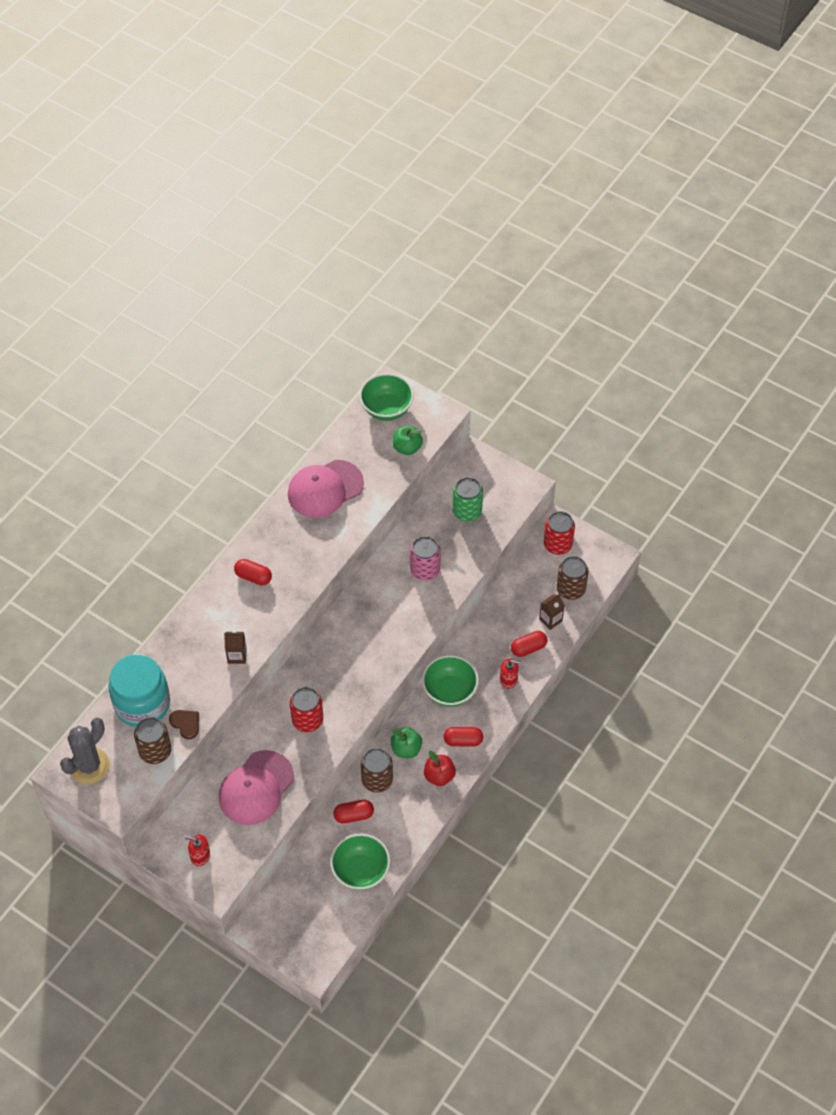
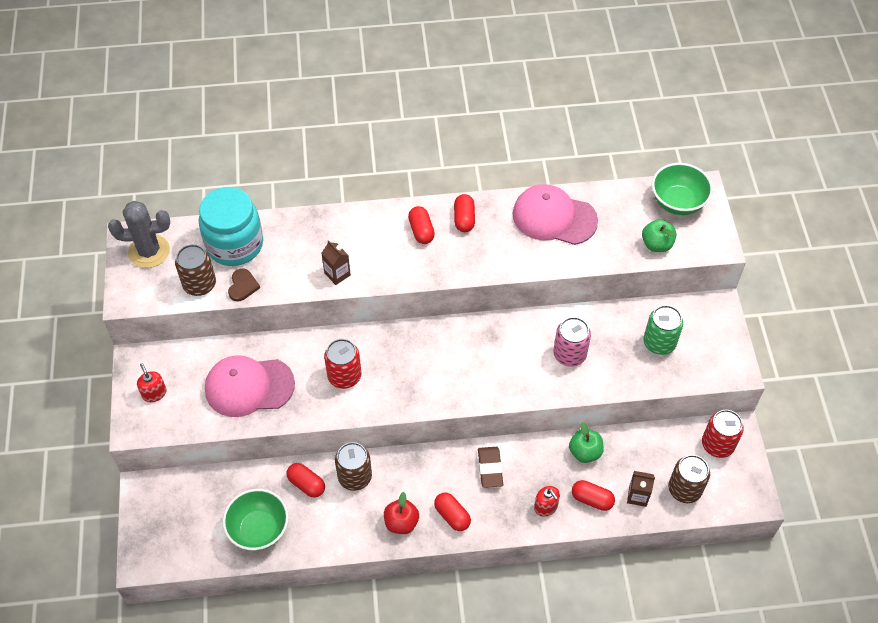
camera: 50 degrees right, 0 degrees up
(270, 543) = (464, 219): none -> red capsule
(406, 749) = (404, 477): green apple -> green apple (585, 452)
(449, 691) = (490, 468): green bowl -> brown eraser

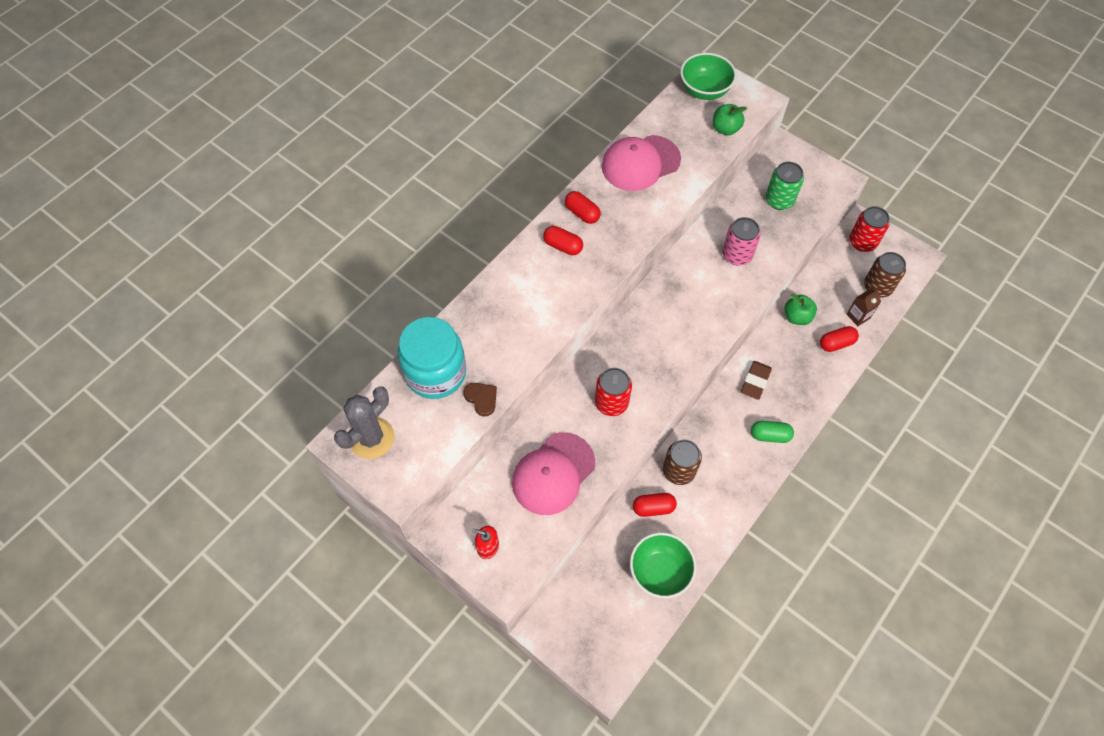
camera: 45 degrees left, 5 degrees up
(199, 284) = (446, 427): brown can -> none
(337, 274) = (541, 328): brown carton -> none
(401, 522) = (745, 471): red apple -> none
(452, 516) = (770, 435): red capsule -> green capsule
(490, 468) = (755, 381): brown eraser -> brown eraser turned 75 degrees clockwise
(546, 507) = (816, 374): red soap dispenser -> none

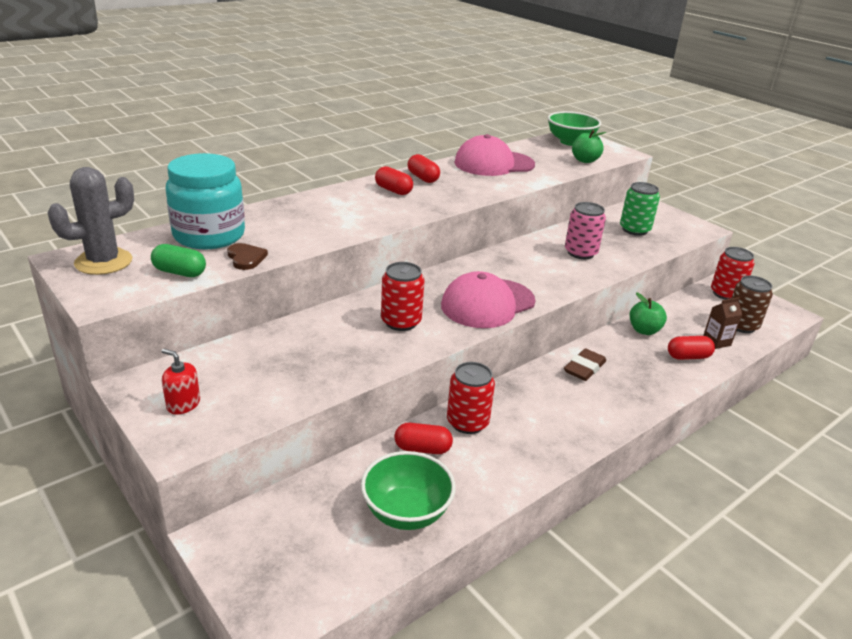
camera: 10 degrees right, 30 degrees down
(553, 473) = (303, 361): pink cap -> pink cap (487, 303)
(678, 471) = (467, 422): brown can -> red can
(770, 435) = (592, 414): green capsule -> green capsule (180, 272)

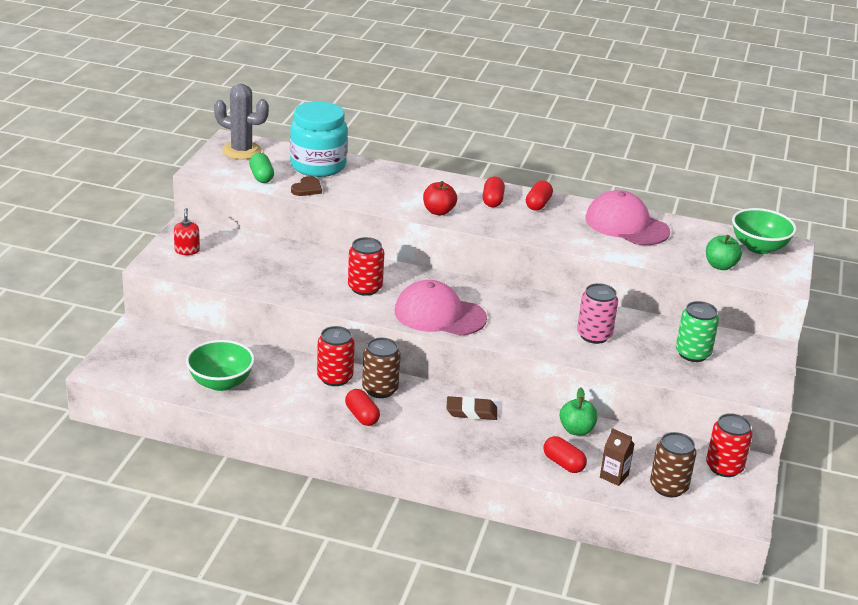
camera: 55 degrees right, 0 degrees up
(382, 217) = (438, 211): none -> red apple
(422, 449) = (286, 368): red capsule -> red capsule (362, 416)
(510, 403) = (380, 389): none -> brown can

